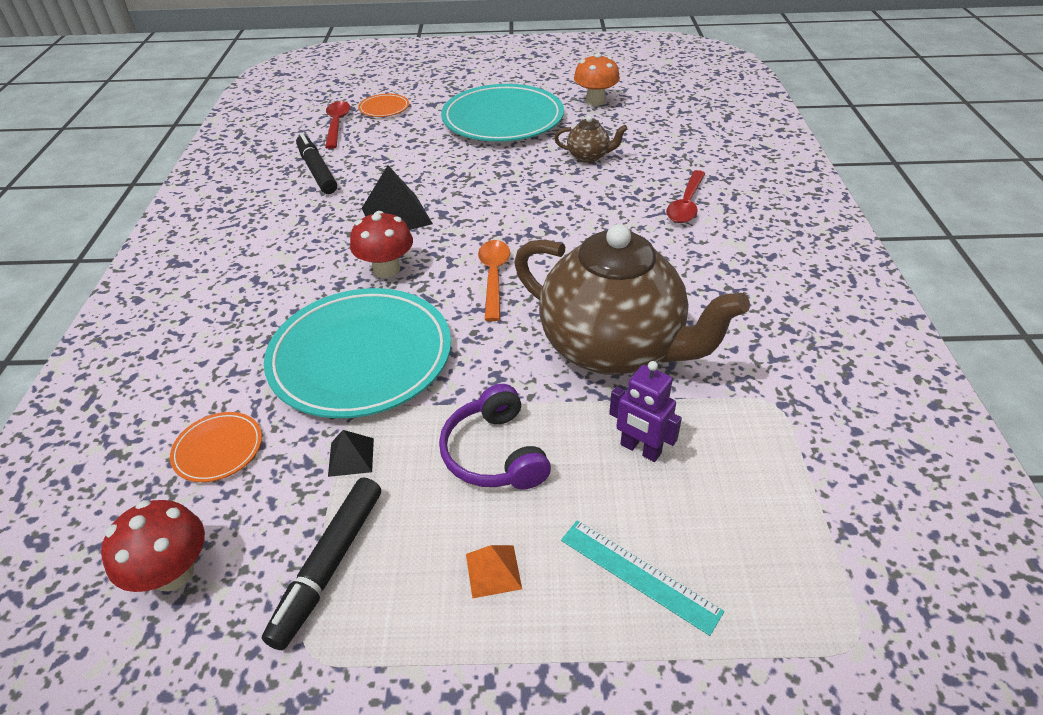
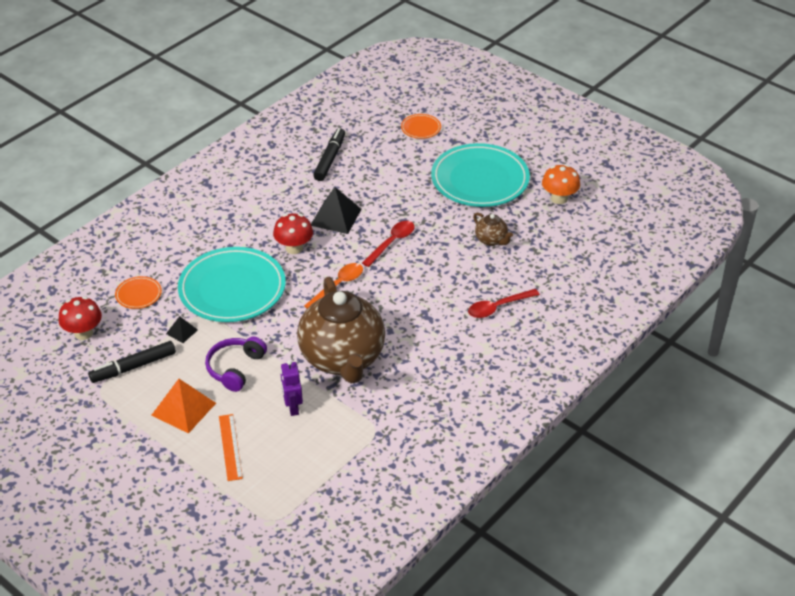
camera: 40 degrees right, 0 degrees up
(337, 124) = (379, 127): red spoon -> red spoon (392, 243)
(493, 571) = (184, 409): orange pyramid -> orange pyramid, size x1.92
(639, 574) = (230, 447): turquoise ruler -> orange ruler

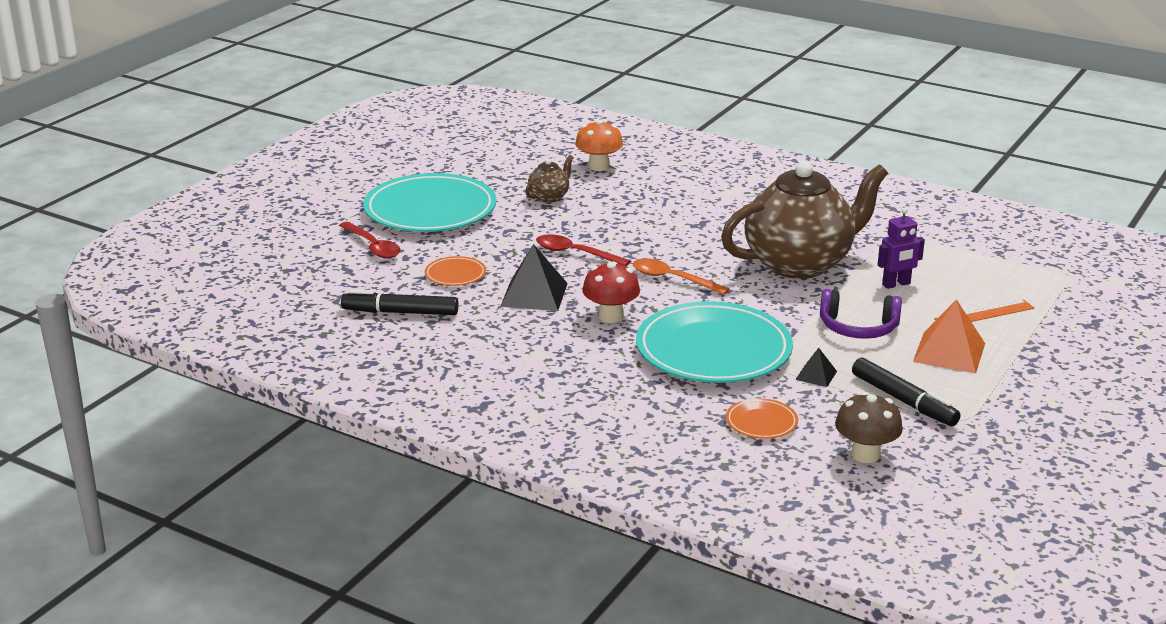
camera: 100 degrees left, 15 degrees down
(83, 333) = (865, 454): red mushroom -> brown mushroom
(421, 128) = (317, 254): orange plate -> orange plate (455, 274)
(498, 307) = (666, 187): red spoon -> red spoon (373, 246)
(559, 198) = (458, 165): orange mushroom -> orange mushroom (599, 166)

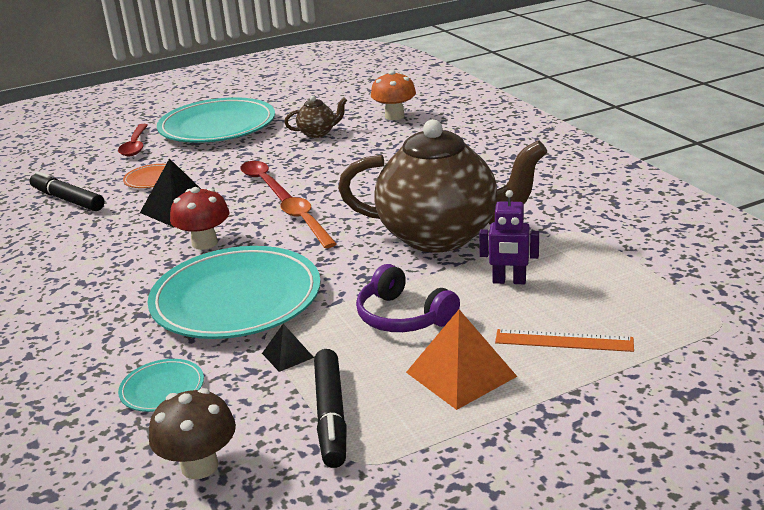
camera: 35 degrees right, 0 degrees up
(761, 422) = (162, 389): orange plate -> turquoise plate

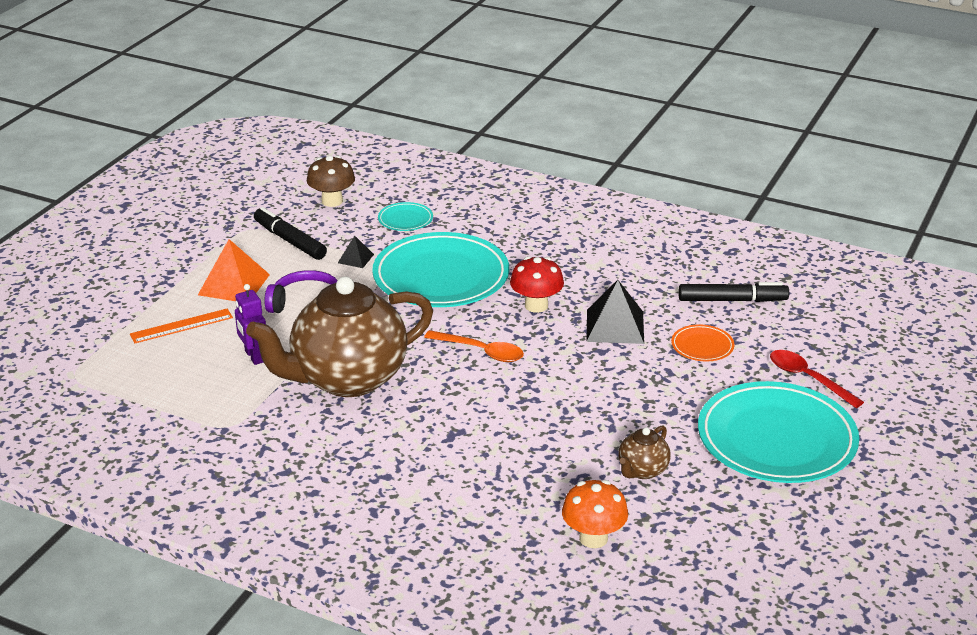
camera: 140 degrees right, 5 degrees up
(264, 182) = (588, 380): red spoon -> none
(509, 281) = (253, 356): purple robot -> purple robot turned 90 degrees counterclockwise

